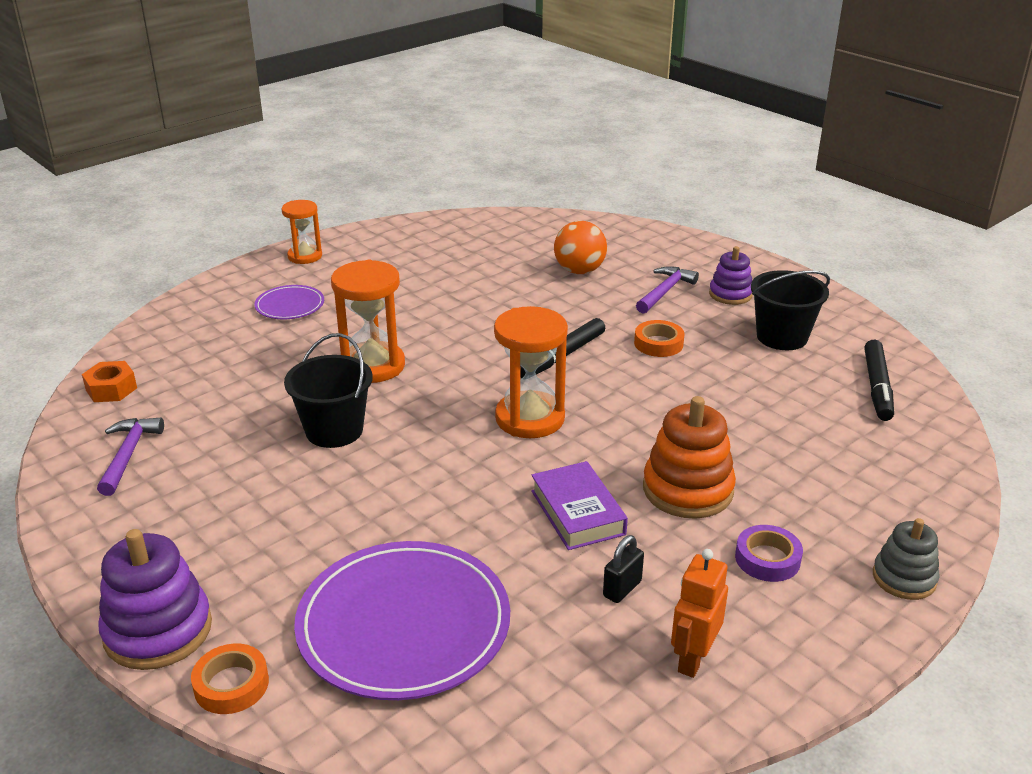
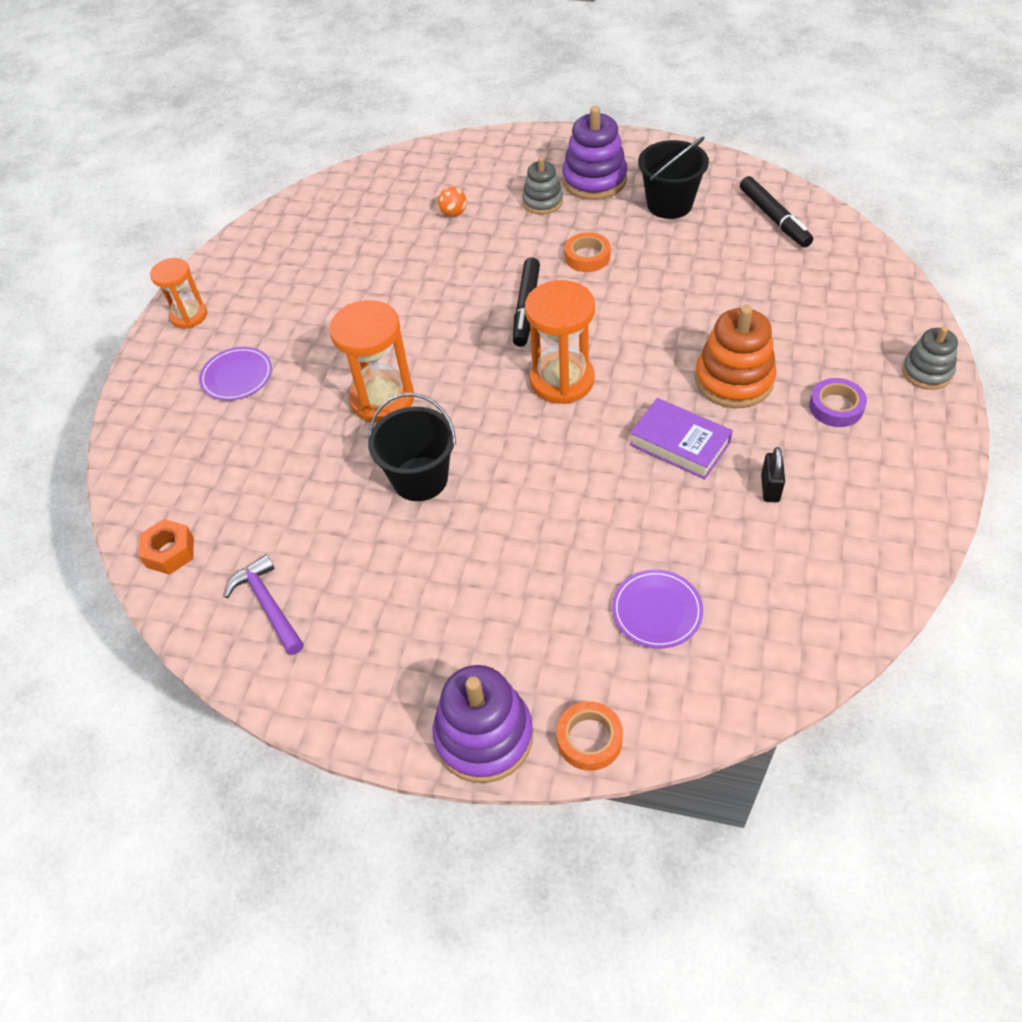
camera: 30 degrees left, 20 degrees up
(404, 624) = (657, 611): purple plate -> purple plate, size x0.48
(579, 271) = (453, 213): orange ball -> orange ball, size x0.55
(665, 291) = (542, 202): purple hammer -> grey stacking toy
(693, 659) = (863, 513): orange robot -> none
(730, 294) = (594, 180): purple stacking toy -> purple stacking toy, size x1.61

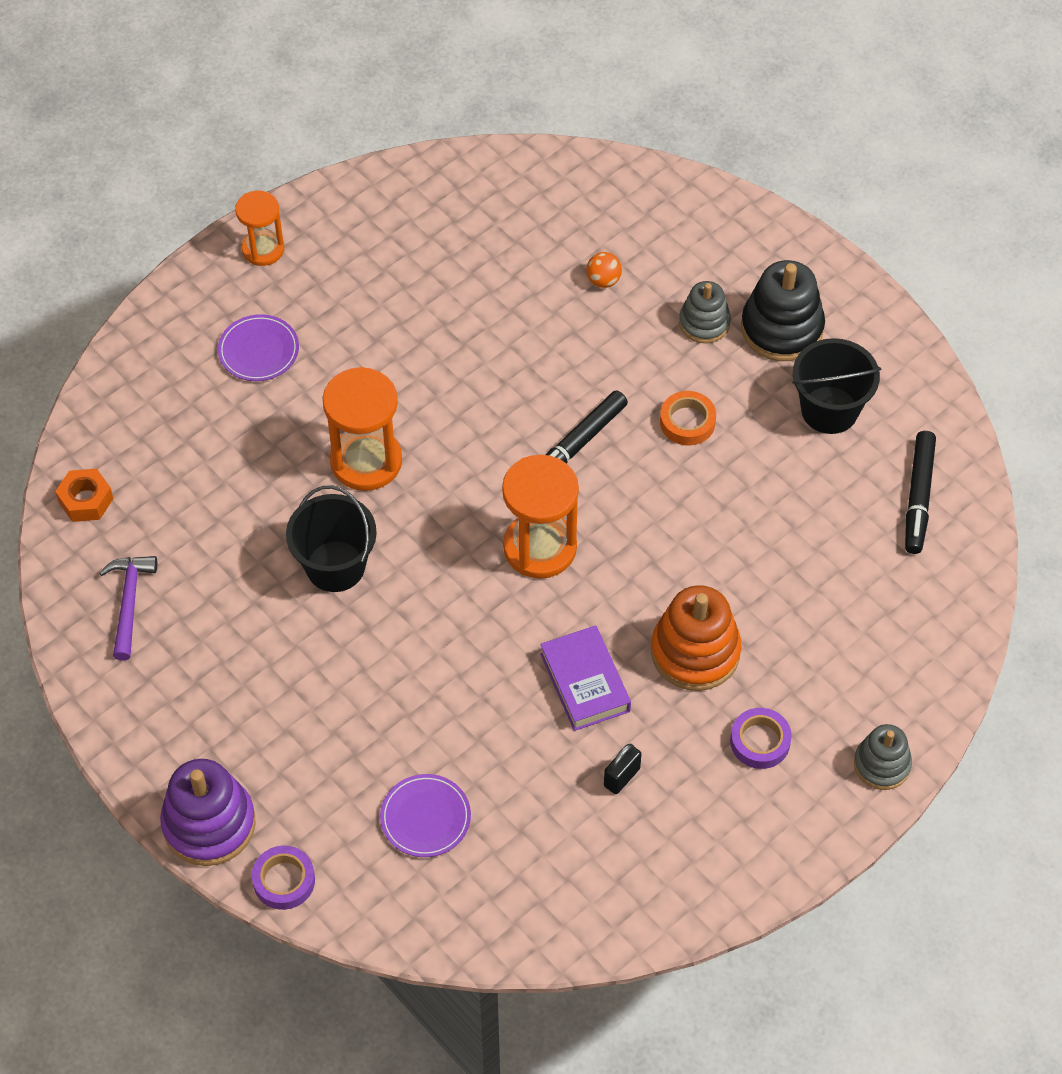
camera: 30 degrees right, 5 degrees up
(589, 739) = (284, 880): orange tape -> purple tape
(594, 180) = (782, 328): purple stacking toy -> black stacking toy

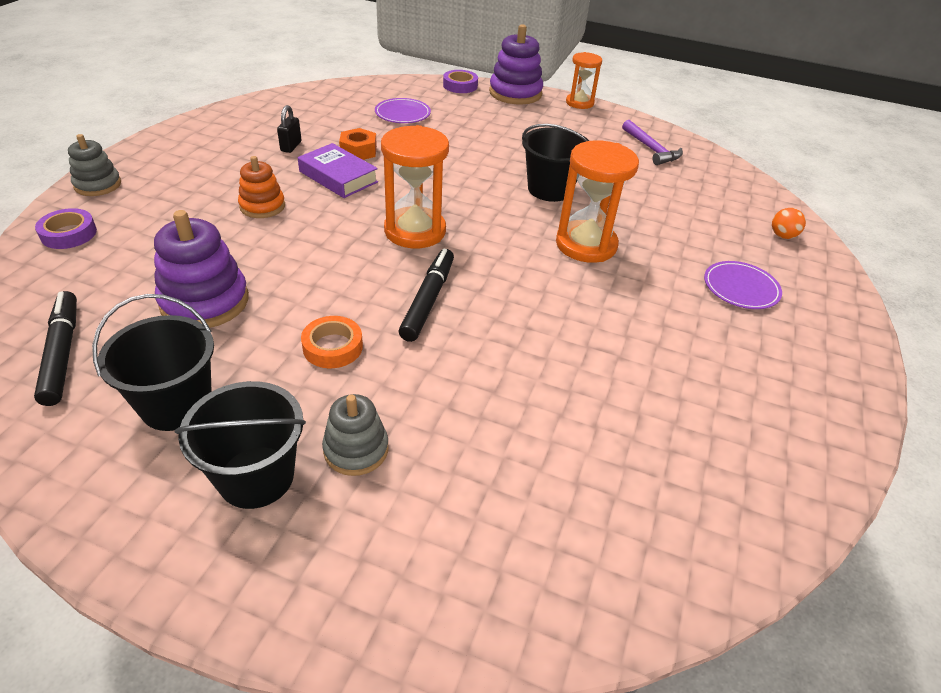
camera: 150 degrees right, 15 degrees down
(86, 500) = (734, 181): orange nut -> orange nut (358, 151)
(263, 249) = (836, 365): orange hourglass -> orange hourglass (579, 103)
(603, 280) = (498, 456): orange ball -> orange ball (782, 236)
(695, 652) = (262, 206): orange stacking toy -> orange stacking toy, size x0.62
(760, 741) = (197, 177): purple tape -> purple tape (68, 234)
(782, 328) = (256, 477): black stacking toy -> black bucket
(788, 517) = (205, 301): none -> purple stacking toy

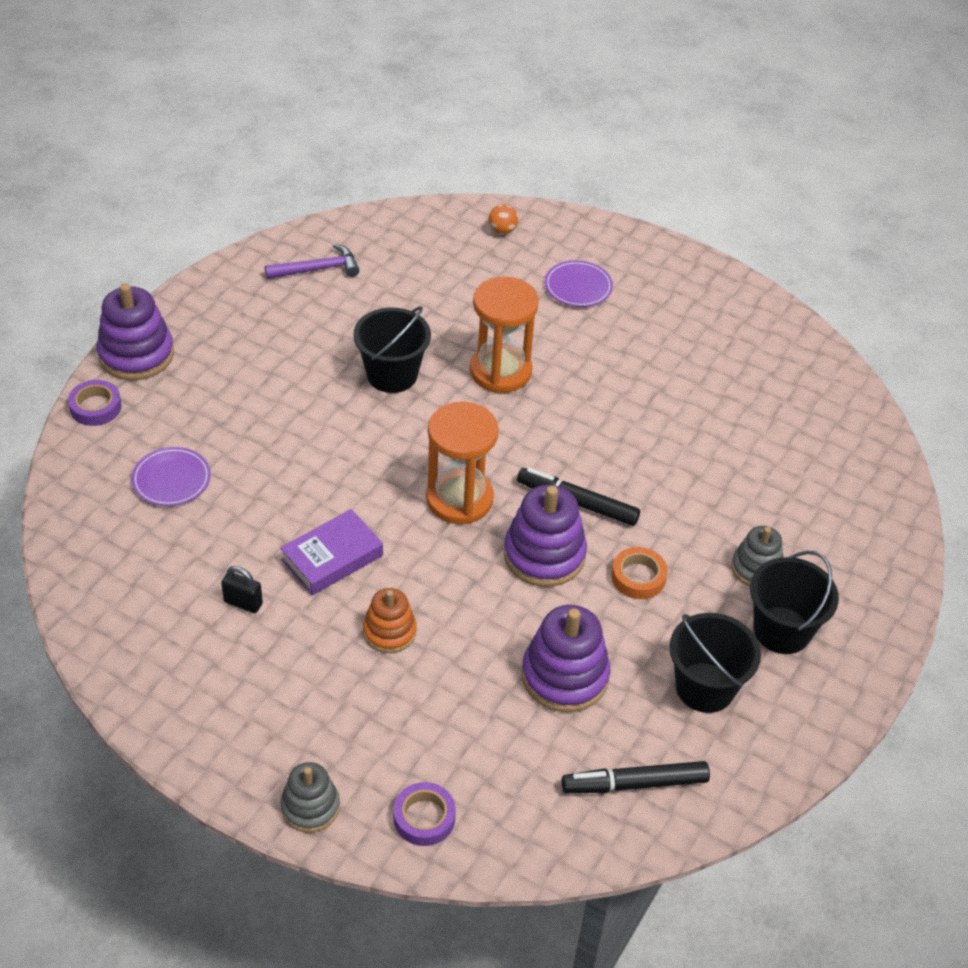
camera: 80 degrees left, 5 degrees up
(355, 282) = (544, 555): none -> purple stacking toy
(358, 151) = (270, 534): orange nut -> none
(579, 103) = (182, 299): orange hourglass -> none

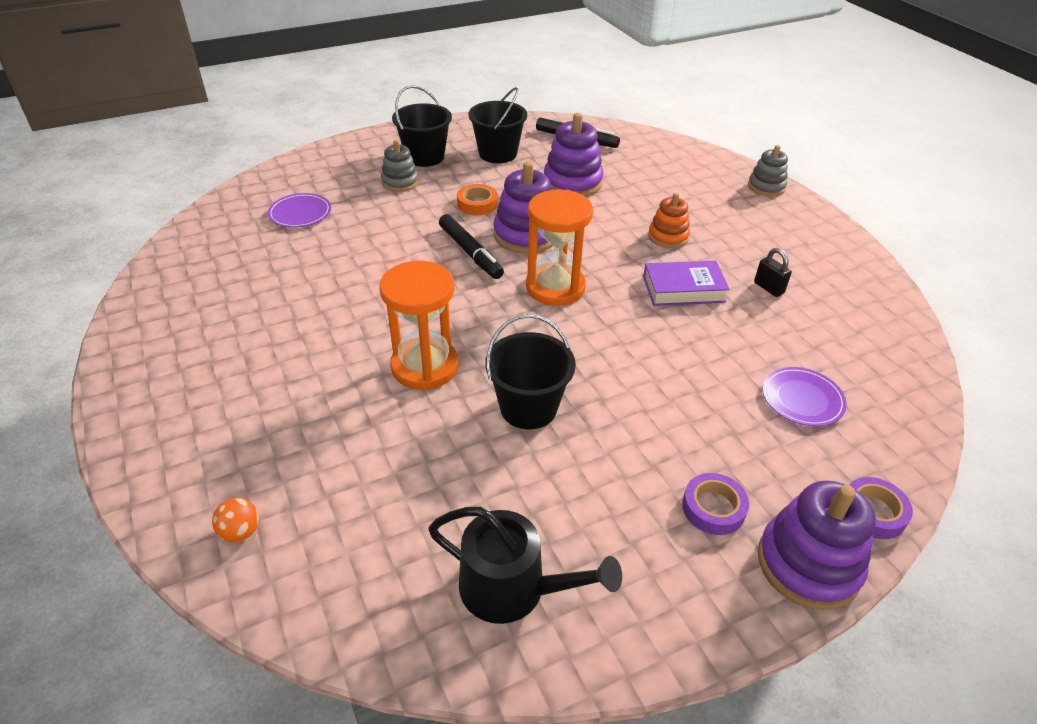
camera: 145 degrees left, 5 degrees down
(318, 269) = (512, 588): purple hammer -> black watering can
(424, 818) = (701, 164): purple tape -> purple tape (713, 508)
(578, 286) = (255, 416): purple plate -> purple plate (300, 213)

